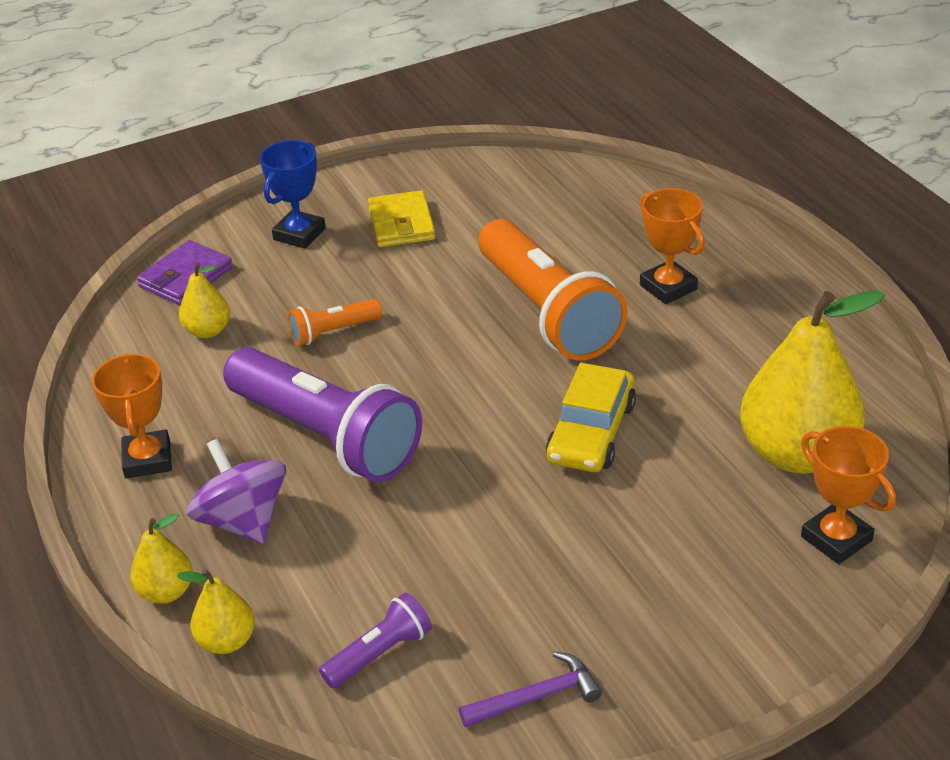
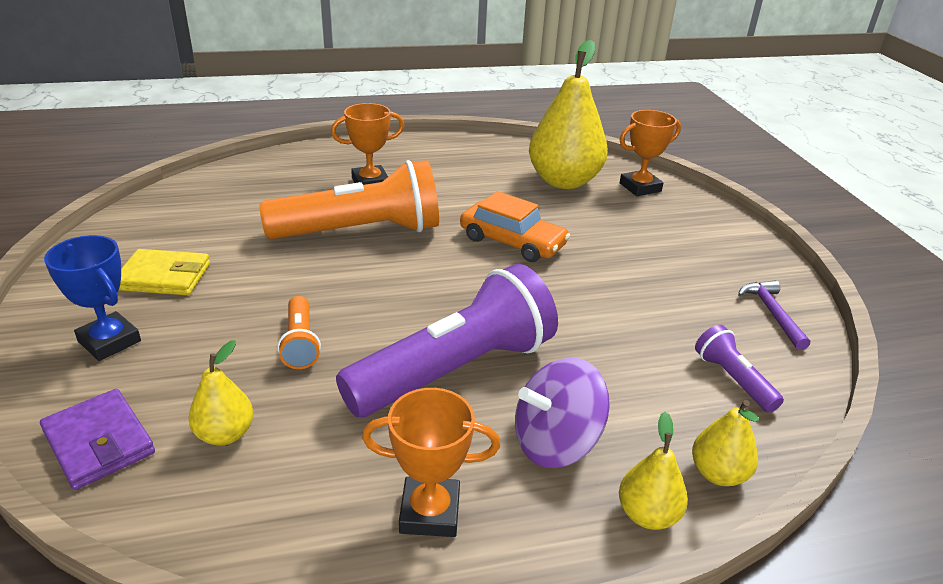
camera: 80 degrees left, 5 degrees down
(591, 432) = (512, 242): yellow car -> orange car

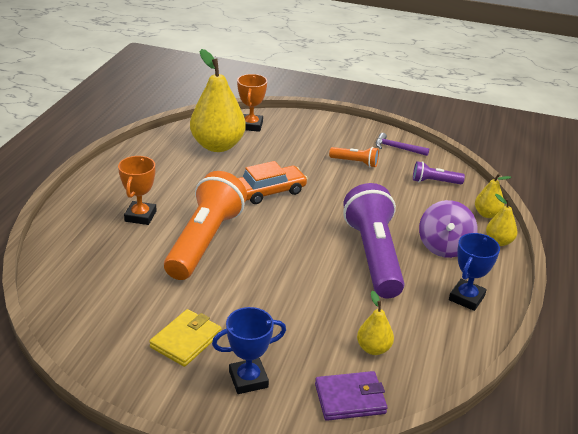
camera: 60 degrees left, 0 degrees up
(301, 343) = (311, 300): orange flashlight -> orange flashlight (355, 162)
(430, 512) = (466, 298): orange trophy -> blue trophy

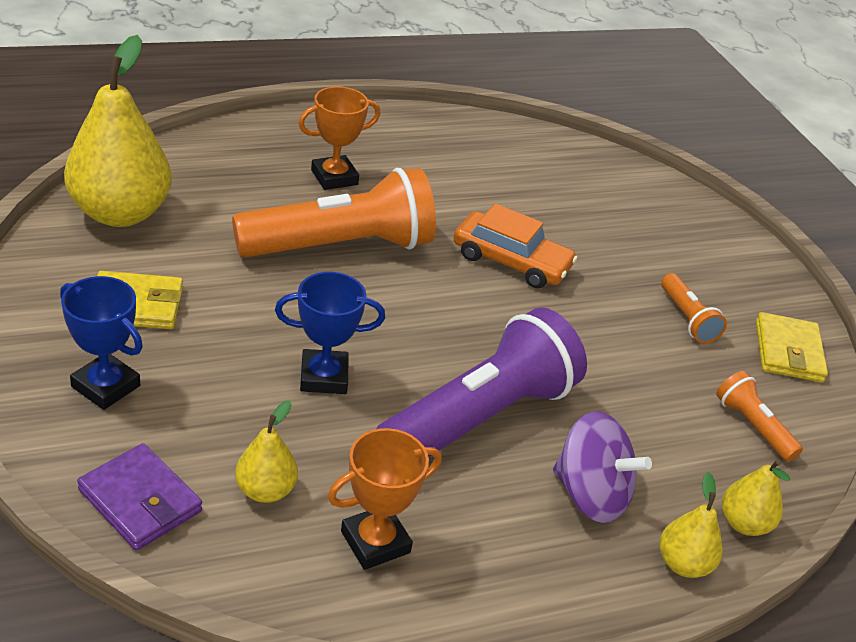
camera: 50 degrees right, 5 degrees up
(218, 146) = (555, 179): yellow pear -> yellow pear (120, 213)
(251, 125) = (641, 188): orange trophy -> orange trophy (375, 542)
(397, 148) = (788, 351): purple hammer -> yellow wallet
(434, 182) = (752, 426): purple flashlight -> orange flashlight
(444, 246) = (590, 494): purple spinning top -> purple spinning top turned 120 degrees counterclockwise
(466, 298) = (484, 565): blue trophy -> blue trophy (324, 377)

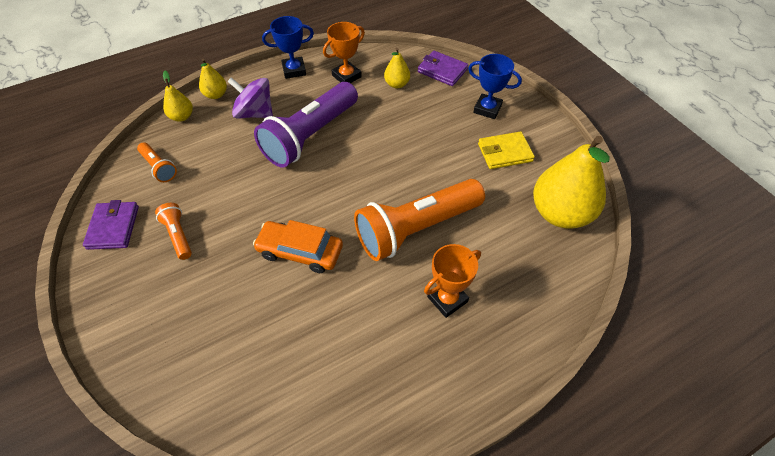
camera: 175 degrees right, 15 degrees up
(324, 377) = (392, 138): blue trophy -> blue trophy (294, 70)
(788, 351) = (113, 227): yellow wallet -> purple wallet

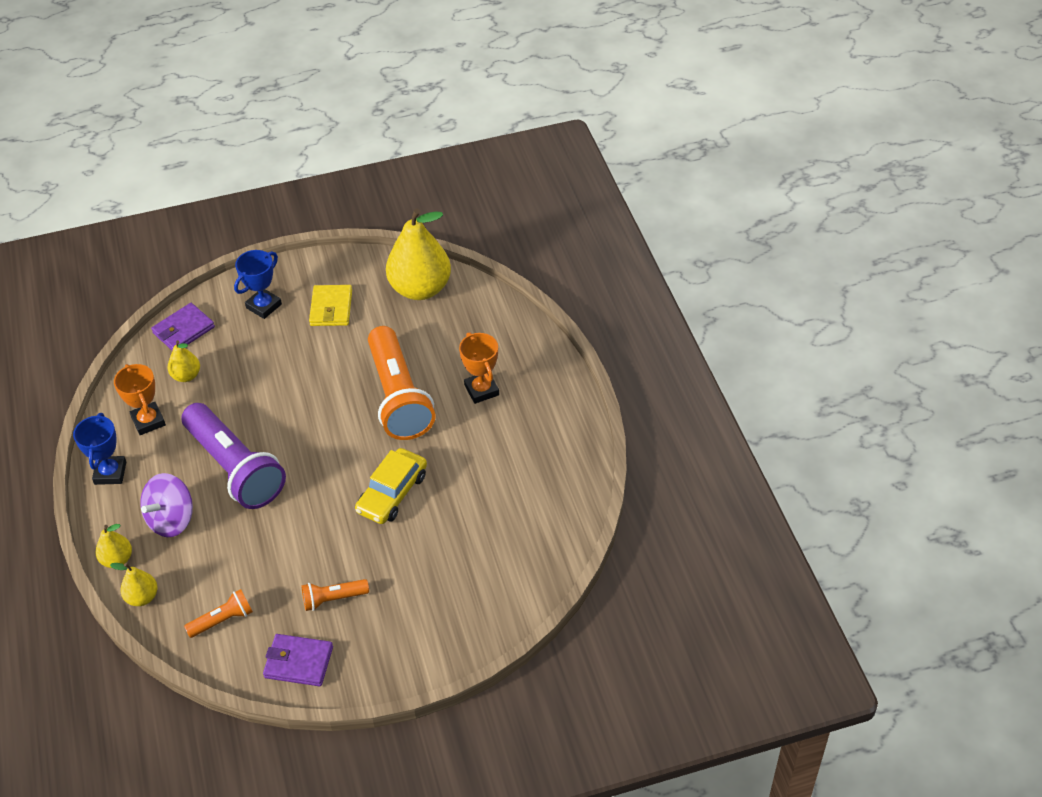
camera: 75 degrees left, 5 degrees down
(300, 251) = (392, 493): orange car -> yellow car

